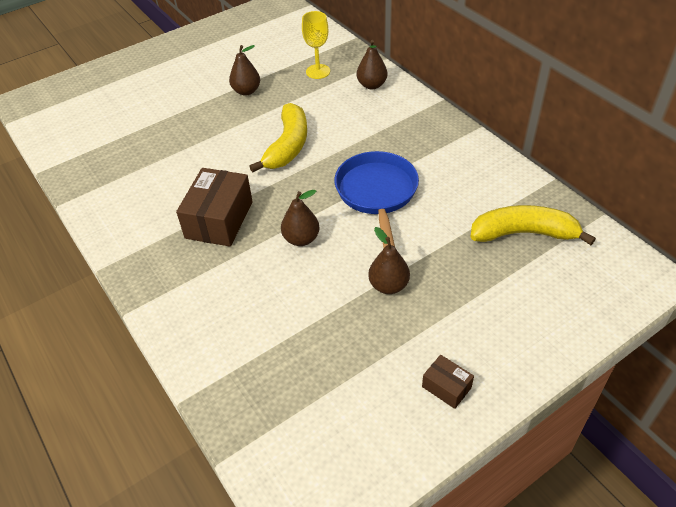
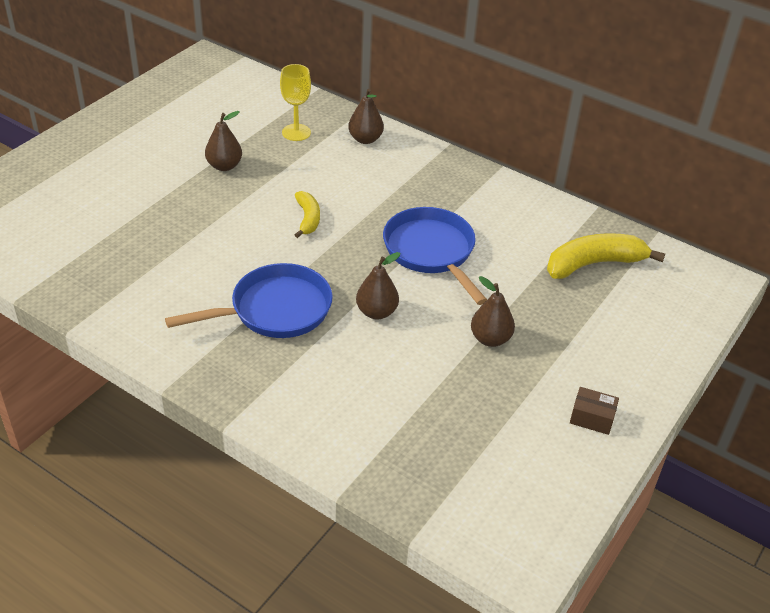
camera: 25 degrees left, 5 degrees down
(219, 220) = (275, 310): brown box -> blue pan
(288, 146) = (308, 219): yellow banana -> yellow banana, size x0.58

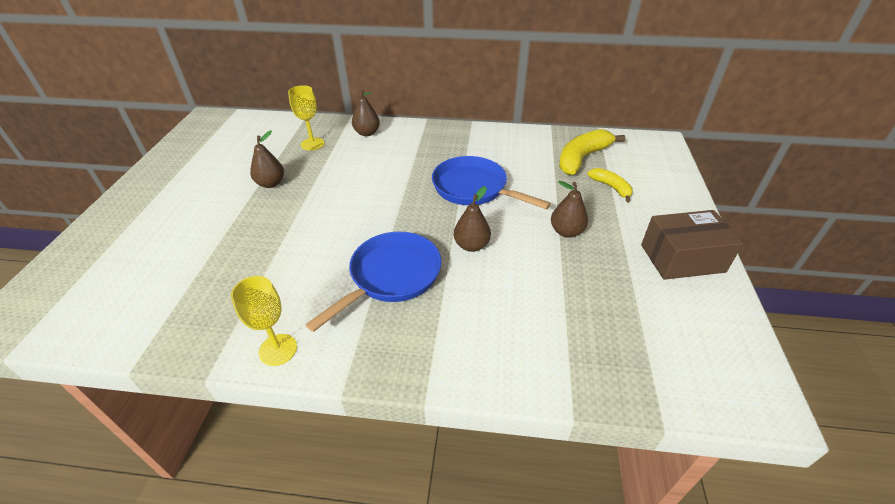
camera: 25 degrees left, 0 degrees up
(135, 332) = (278, 349): none -> yellow goblet
(308, 219) = (365, 198): yellow banana -> yellow banana (611, 187)
(592, 418) = (682, 258): brown box -> brown box, size x2.01

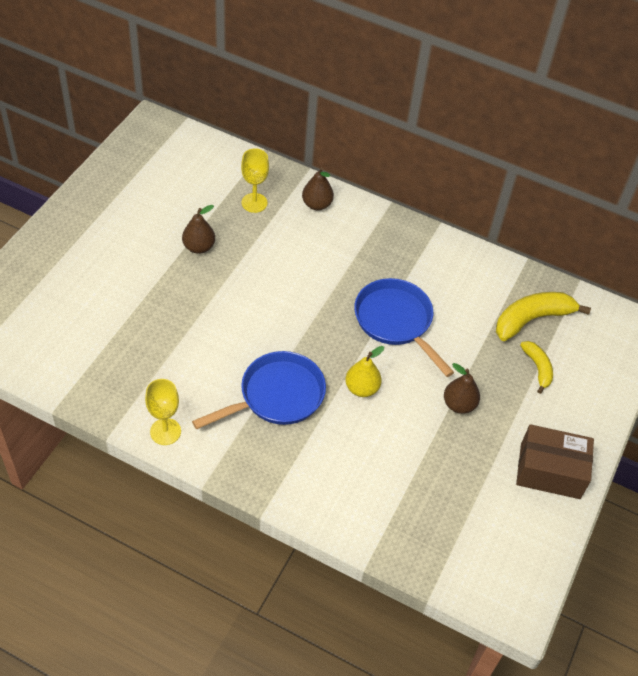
camera: 15 degrees right, 10 degrees up
(471, 245) = (361, 388): brown pear -> yellow pear

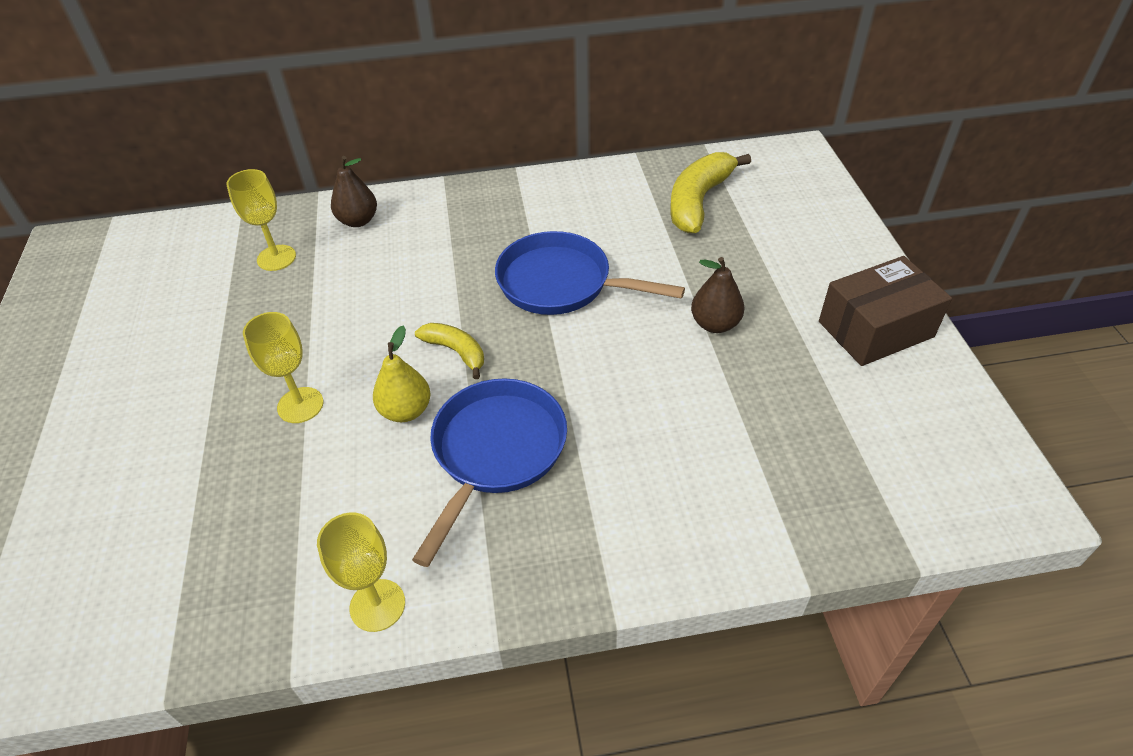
camera: 30 degrees left, 5 degrees down
(199, 247) = (239, 343): brown pear -> none
(203, 305) = (300, 405): none -> yellow goblet
(361, 388) = (592, 376): yellow pear -> yellow pear (406, 411)
(537, 368) = (753, 240): yellow banana -> yellow banana (456, 351)

